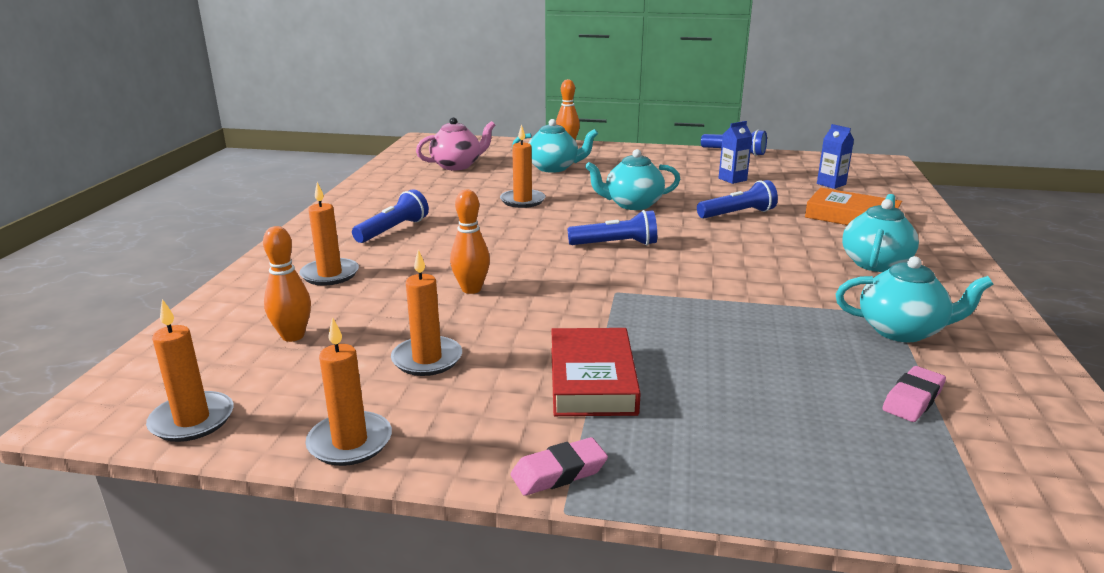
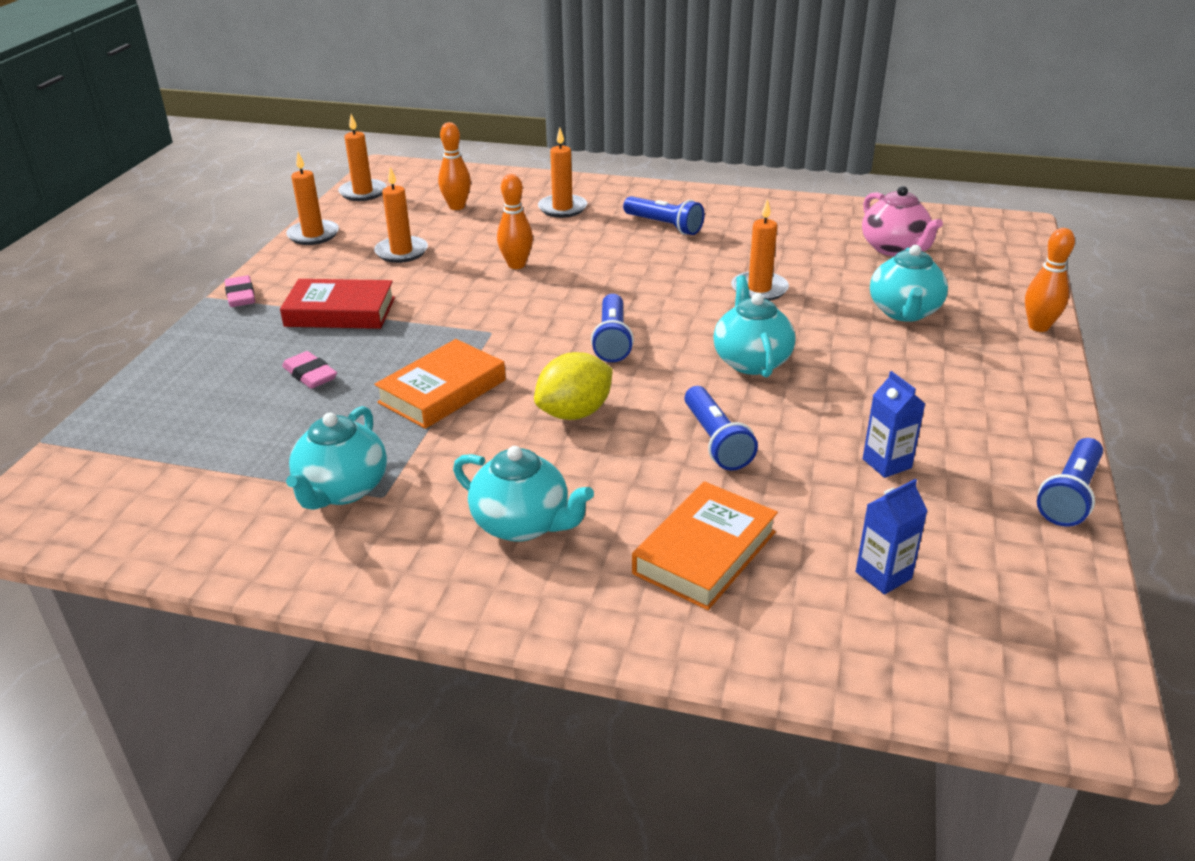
camera: 95 degrees right, 10 degrees up
(729, 304) = (442, 391): none -> orange book
(730, 253) = (574, 413): none -> yellow lemon
(913, 399) = (226, 458): pink eraser -> pink eraser (310, 375)

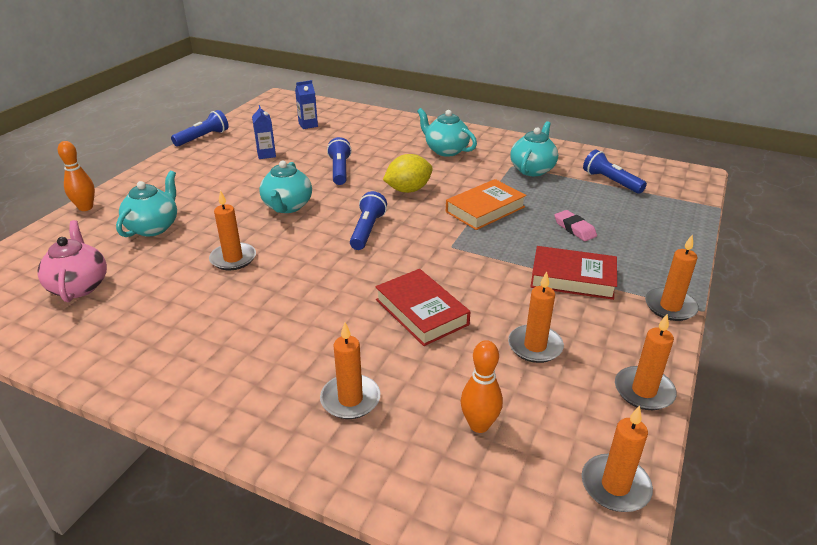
camera: 170 degrees left, 0 degrees up
(241, 296) = (670, 306): pink eraser -> orange candle
(516, 265) = (421, 312): orange bowling pin -> red book
(664, 226) = (255, 349): blue flashlight -> blue flashlight (611, 181)
(705, 552) = (372, 136): orange book -> none

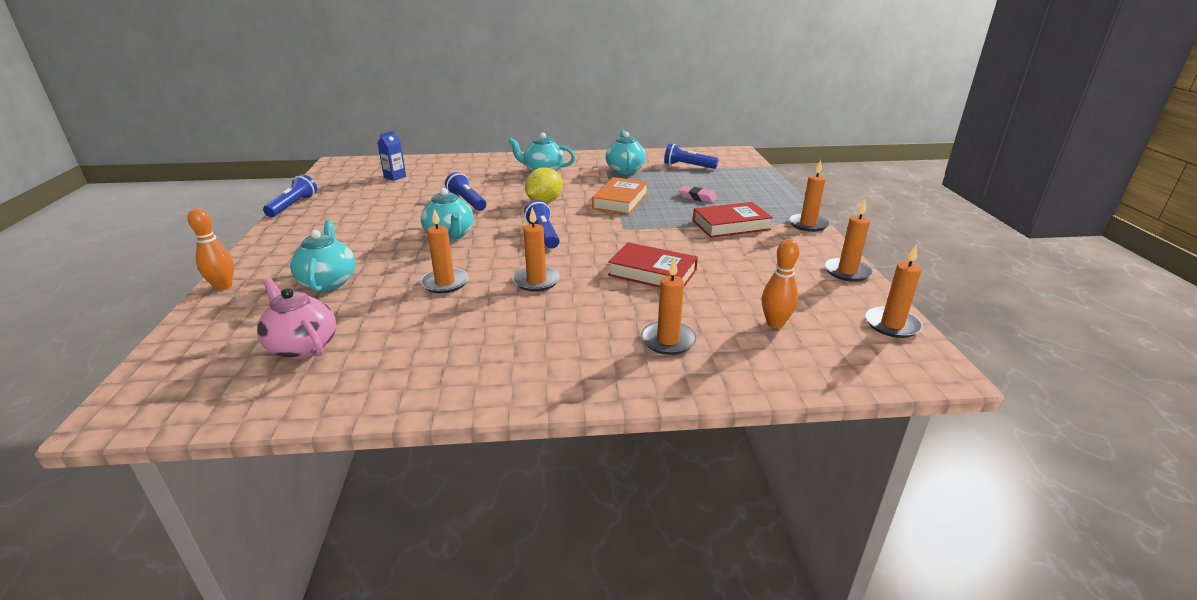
camera: 30 degrees left, 5 degrees down
(266, 154) = (380, 205): blue carton -> none
(535, 346) = (754, 269): orange candle -> orange candle (536, 281)

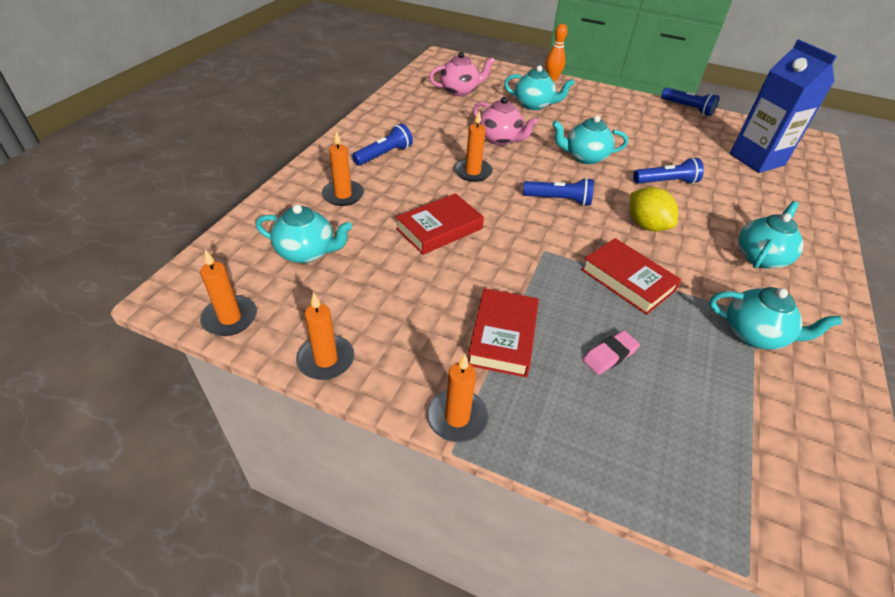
camera: 115 degrees right, 15 degrees up
(395, 177) = (756, 159): blue carton -> blue carton, size x2.23
(445, 283) = (500, 139): orange candle -> pink teapot
(620, 200) = (627, 280): orange book -> red book
(688, 166) = (765, 423): blue flashlight -> blue flashlight (384, 155)
(775, 323) = (307, 252): orange bowling pin -> turquoise teapot

